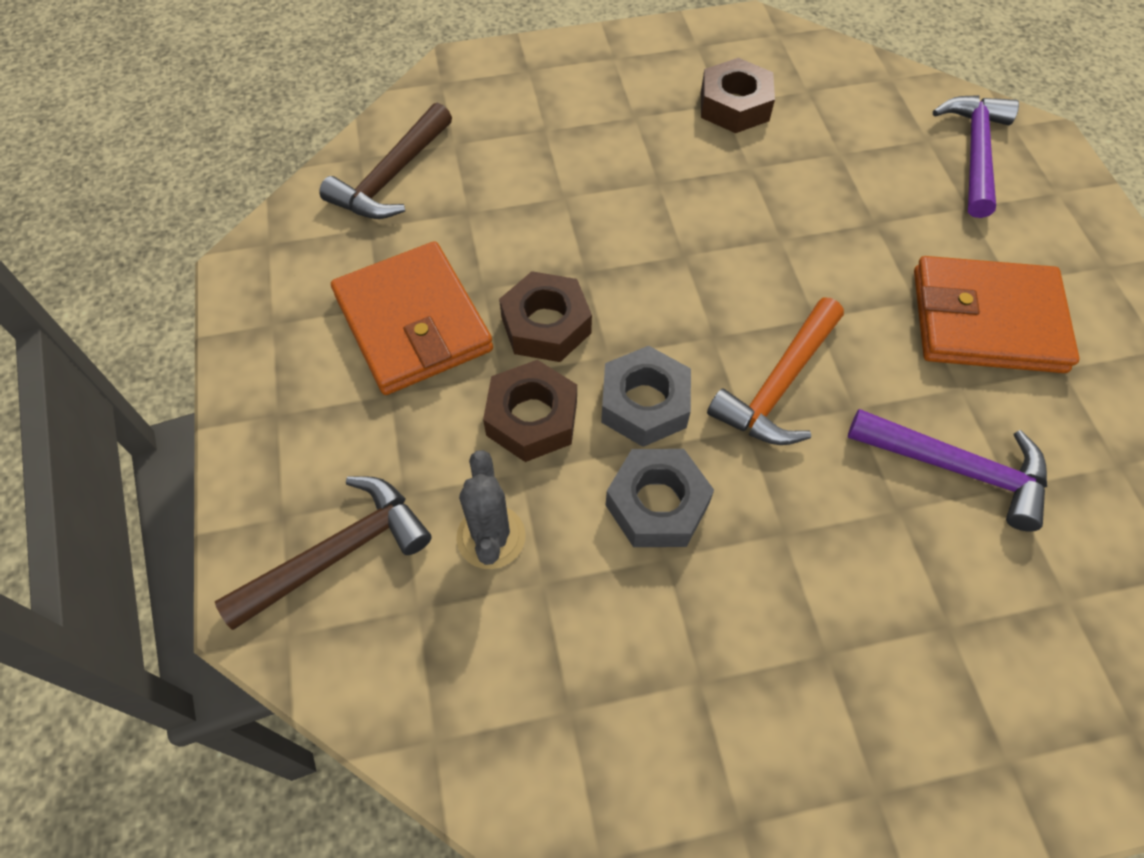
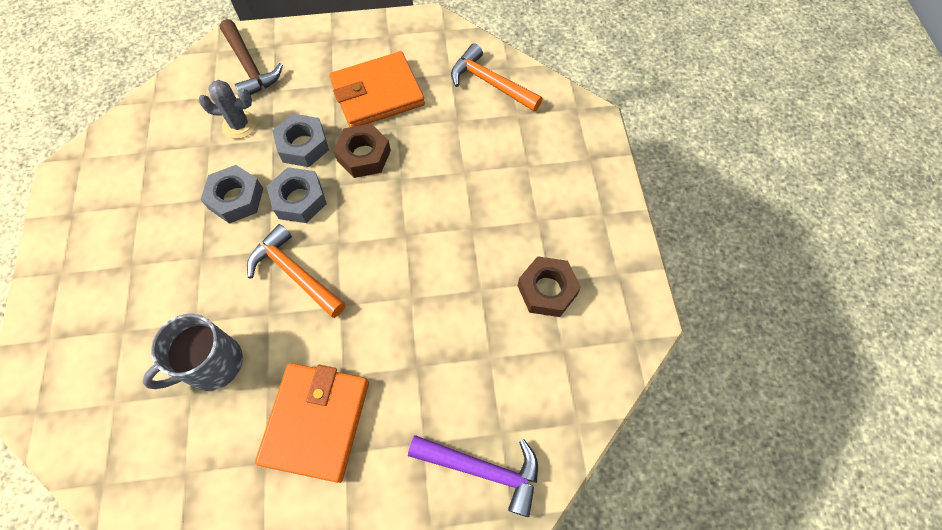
camera: 95 degrees right, 5 degrees up
(392, 177) = (490, 83): brown hammer -> orange hammer
(532, 418) = (303, 145): brown nut -> grey nut
(957, 468) = (212, 364): purple hammer -> grey mug

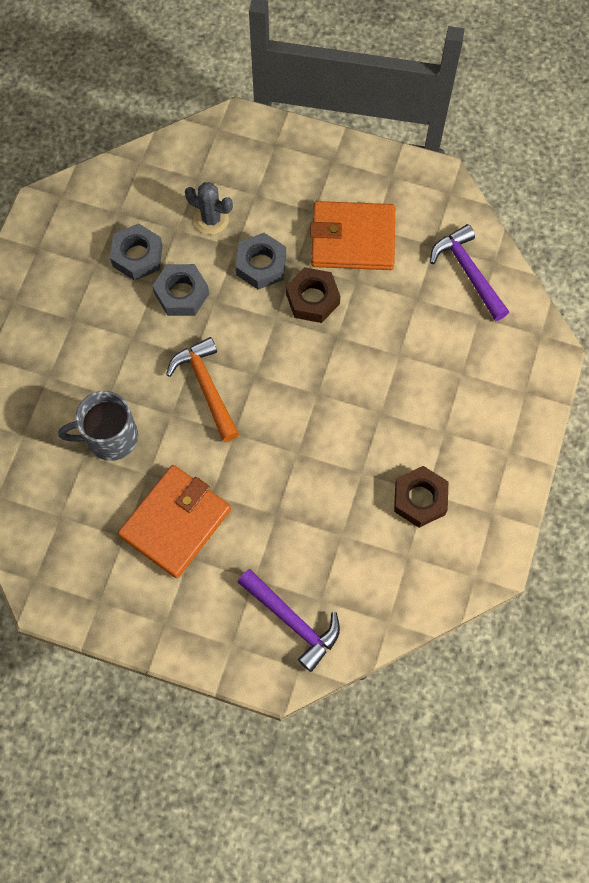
camera: 25 degrees right, 5 degrees up
(249, 66) = (243, 159): brown hammer -> none
(299, 200) = (237, 319): grey nut -> grey nut (137, 256)
(490, 83) = (468, 272): orange hammer -> purple hammer

